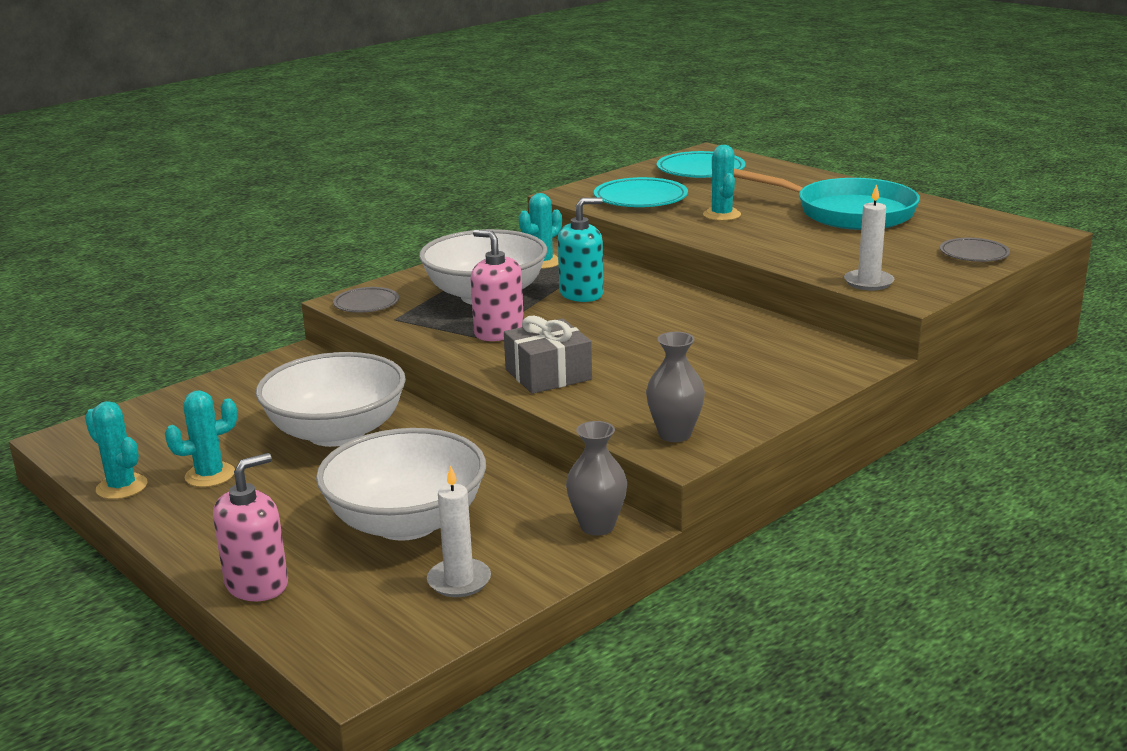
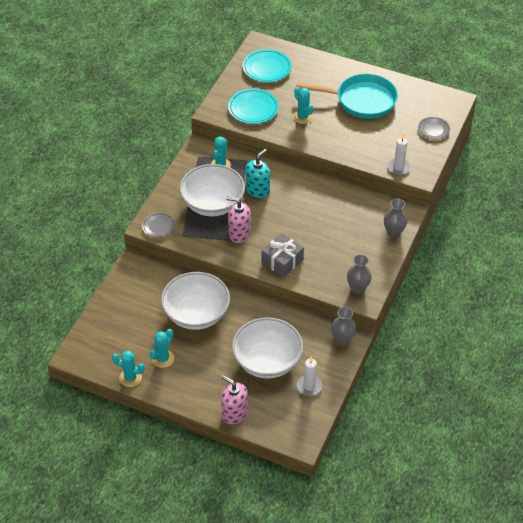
camera: 25 degrees left, 25 degrees up
(257, 584) = (234, 413): pink soap dispenser -> pink soap dispenser turned 75 degrees counterclockwise
(813, 378) = (393, 232): none -> grey vase

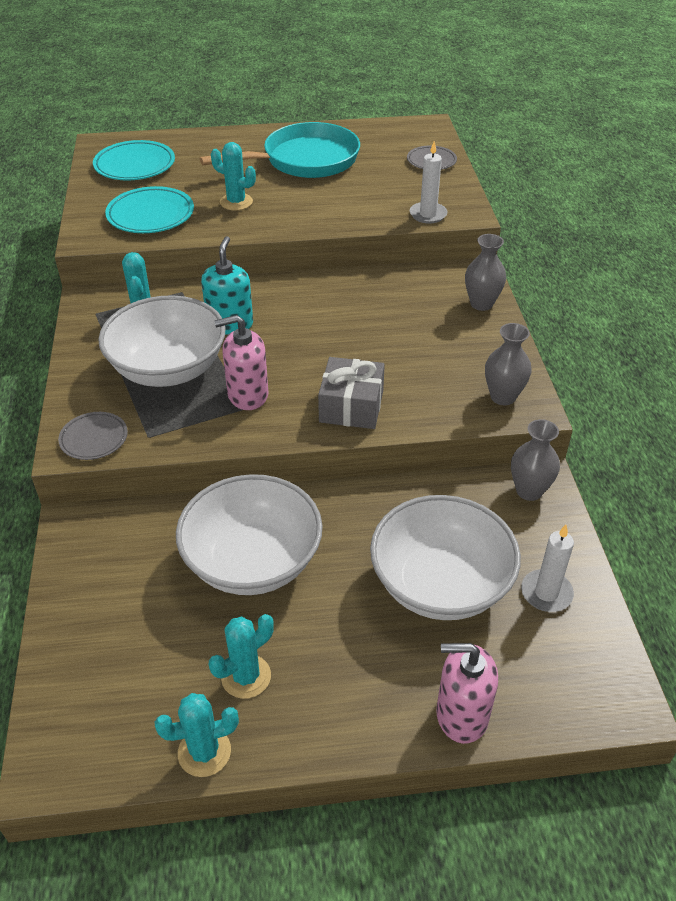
camera: 30 degrees left, 5 degrees down
(163, 359) = (246, 676): turquoise cactus -> turquoise cactus turned 45 degrees clockwise

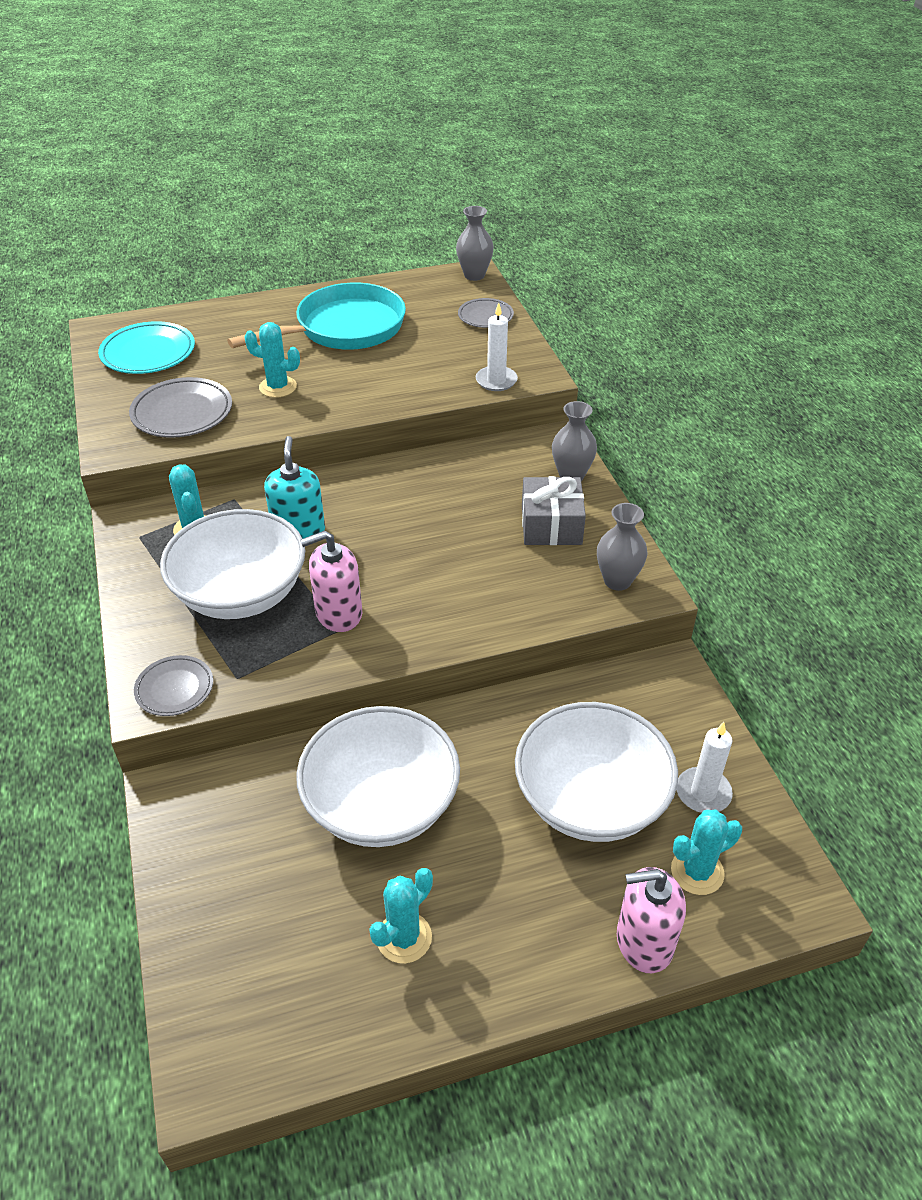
camera: 10 degrees left, 0 degrees up
(150, 215) = (182, 413): turquoise plate -> grey plate
(204, 752) = (378, 1031): turquoise cactus -> turquoise cactus (697, 872)
(351, 406) = (457, 612): grey gift -> grey gift (551, 525)
(529, 491) = (661, 681): grey vase -> grey vase (474, 275)

